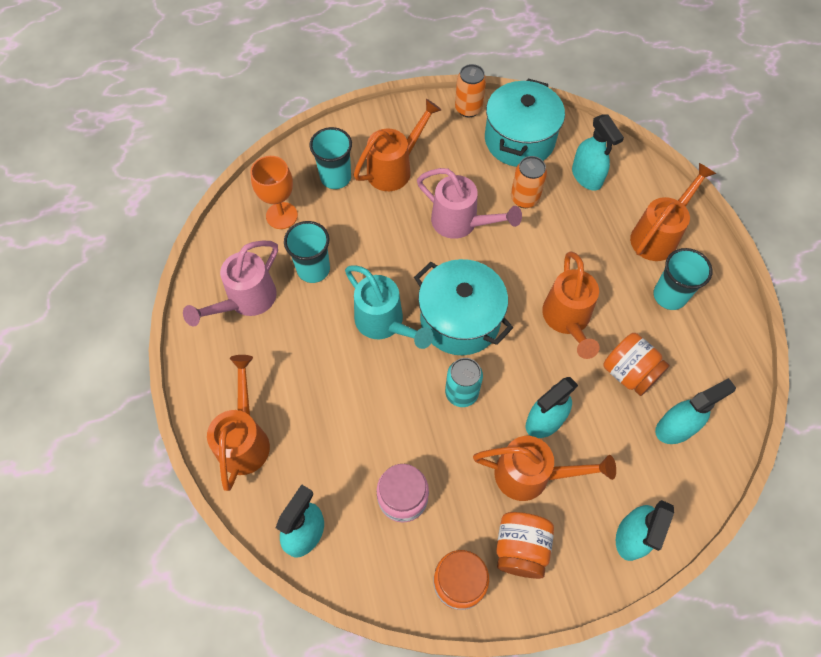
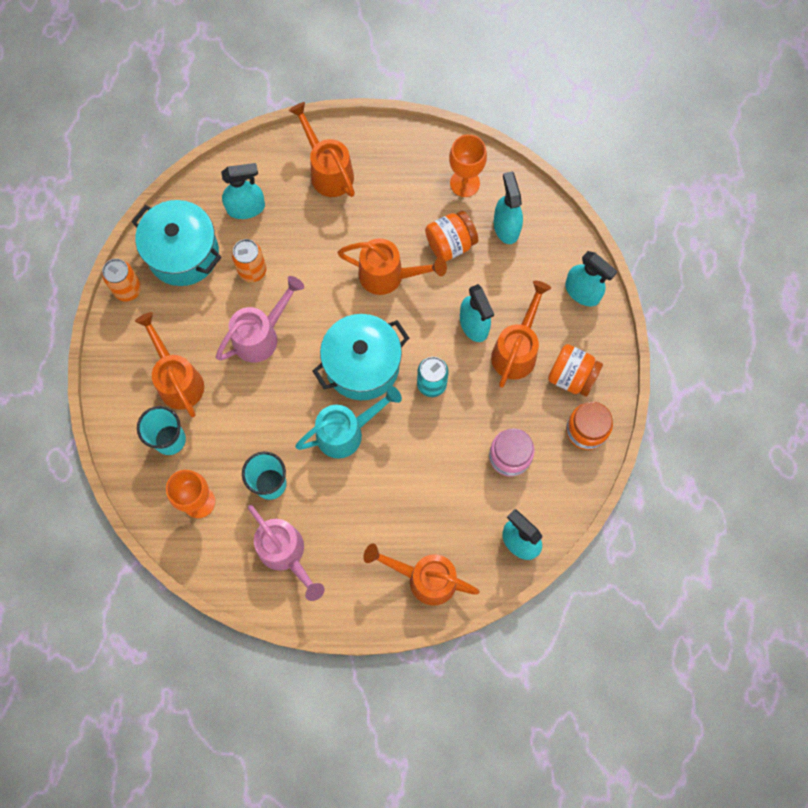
camera: 75 degrees left, 10 degrees up
(669, 296) = (389, 185): turquoise cup -> none
(707, 370) = (464, 183): none -> orange goblet

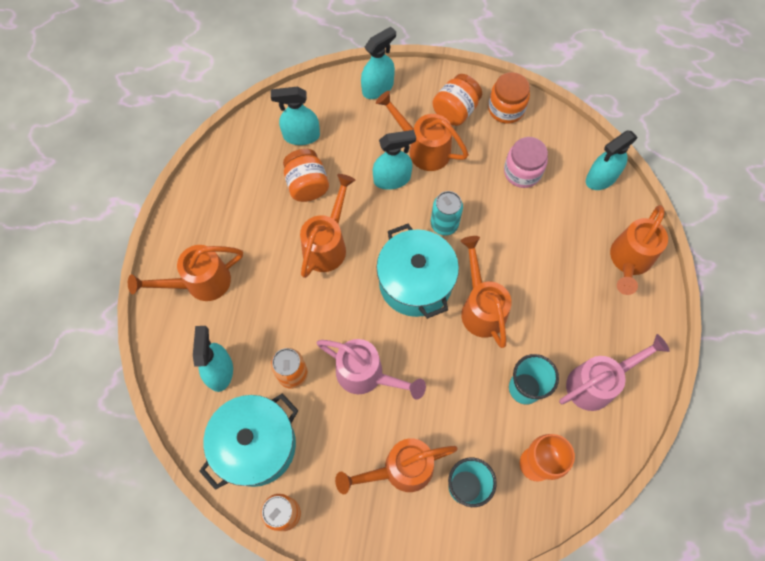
camera: 80 degrees left, 5 degrees down
(261, 335) = (366, 375): pink watering can -> pink watering can turned 150 degrees clockwise
(346, 432) = (481, 307): turquoise watering can -> orange watering can
(464, 183) = (247, 162): orange goblet -> none

